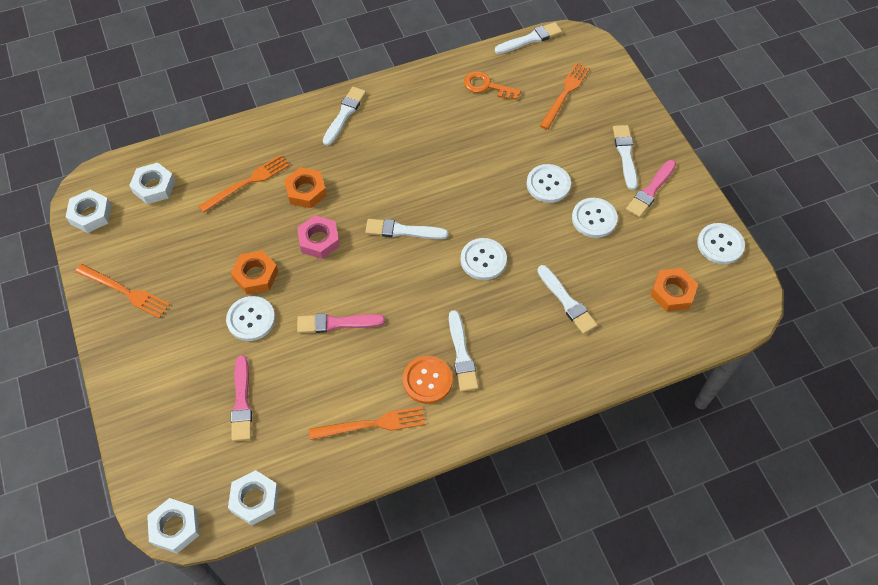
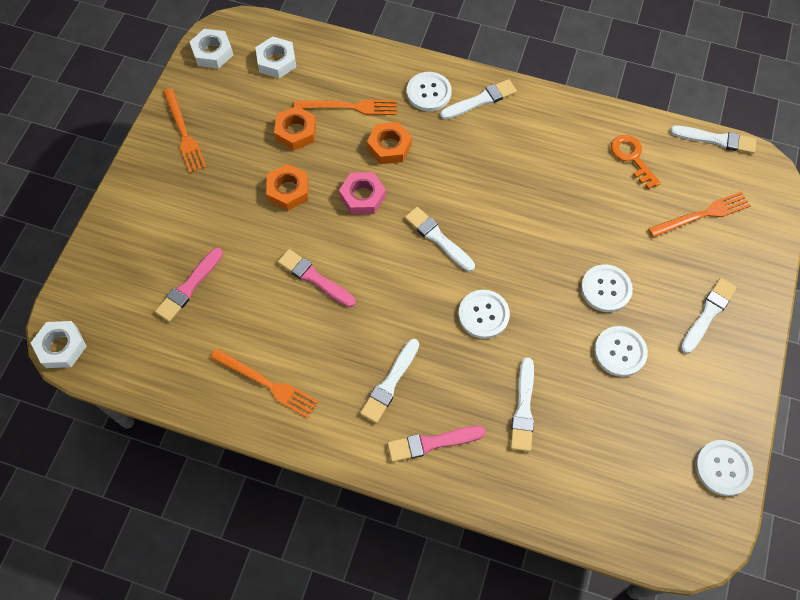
camera: 40 degrees right, 5 degrees up
(251, 319) = (253, 224): white button -> white button (428, 92)
(255, 499) = (131, 372): white nut -> none
(427, 380) = (342, 382): orange button -> none
(650, 190) = (701, 365): pink brush -> pink brush (432, 443)
(672, 293) = (630, 477): orange nut -> orange nut (296, 132)

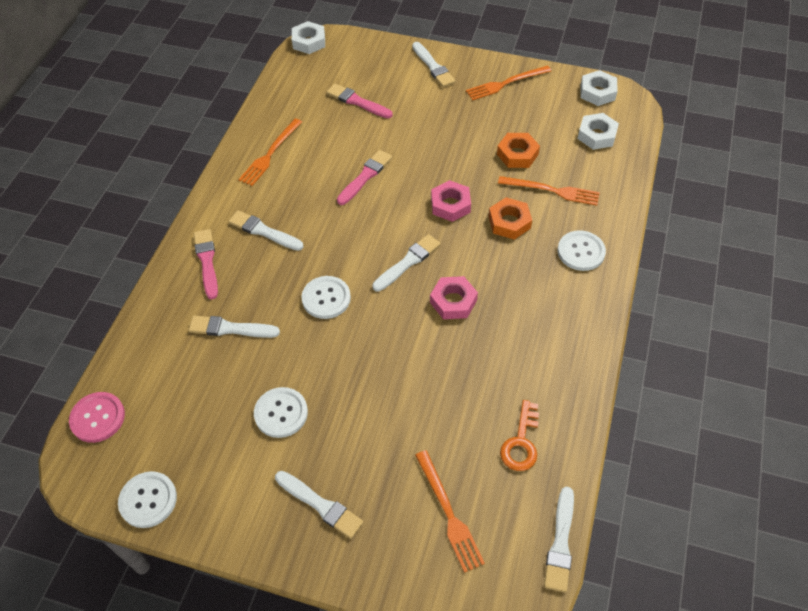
camera: 90 degrees right, 10 degrees down
(288, 190) = (453, 153): orange nut -> none
(350, 107) = (552, 191): orange fork -> orange fork turned 75 degrees counterclockwise
(480, 100) = (579, 296): white brush -> white brush (433, 66)
(487, 200) = (453, 301): none -> pink nut
(606, 289) = (352, 404): white button -> none
(632, 158) = (521, 442): orange key -> orange key turned 135 degrees clockwise
(640, 535) = (97, 418): none -> pink button

